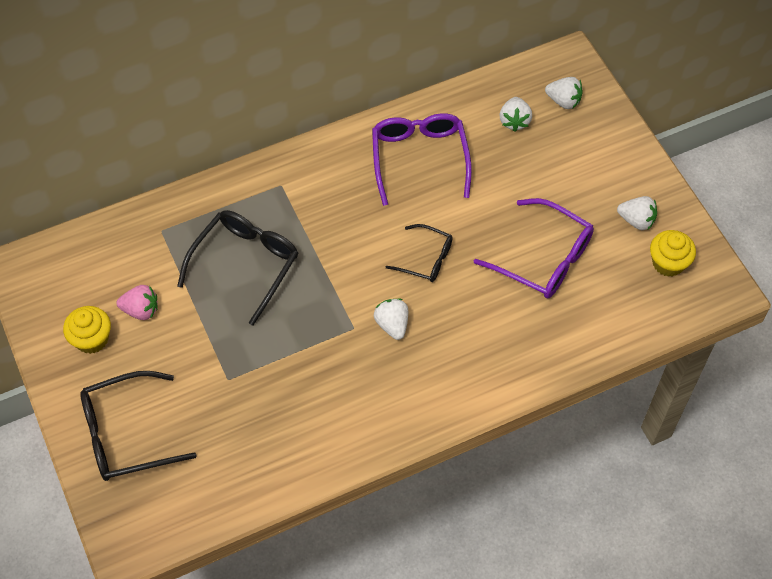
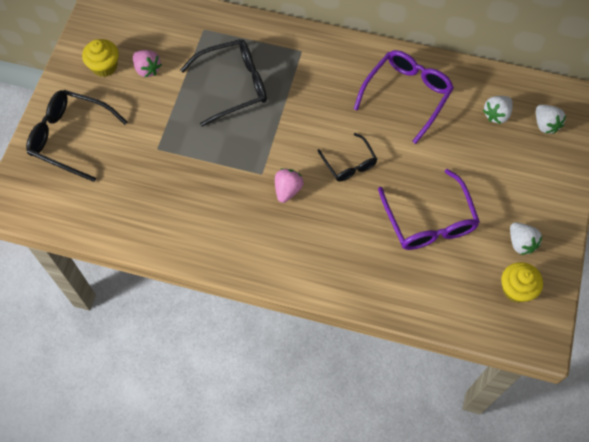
camera: 40 degrees right, 5 degrees up
(392, 324) = (287, 190): white strawberry -> pink strawberry

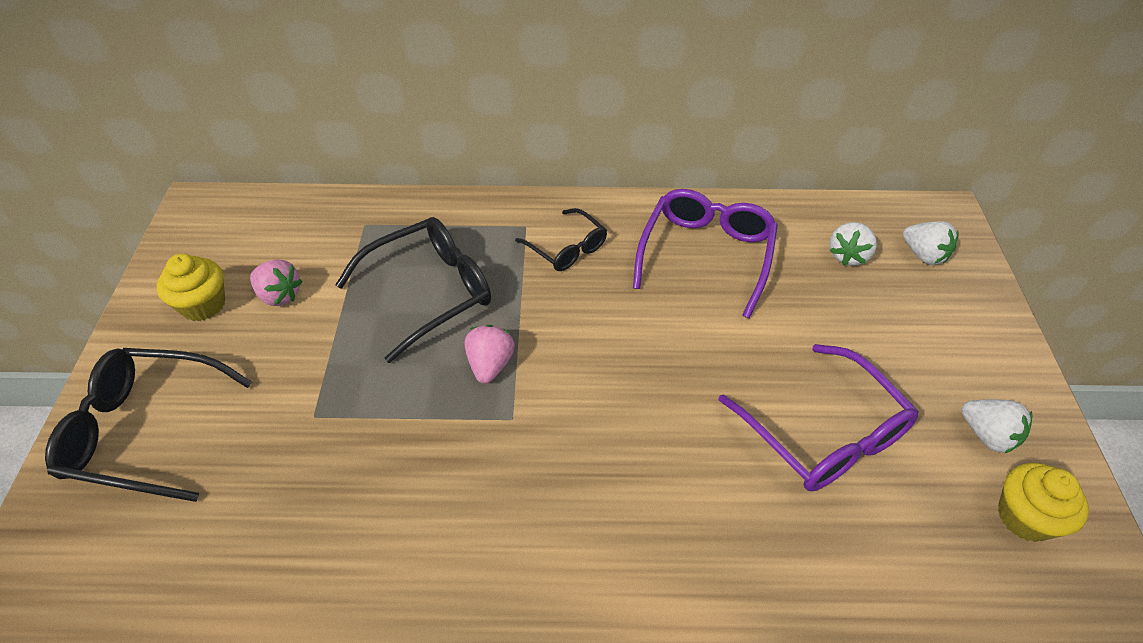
camera: 15 degrees left, 15 degrees down
(287, 190) = (565, 435): pink strawberry -> pink strawberry (490, 365)
(349, 163) = (655, 370): black glasses -> black glasses (566, 248)

